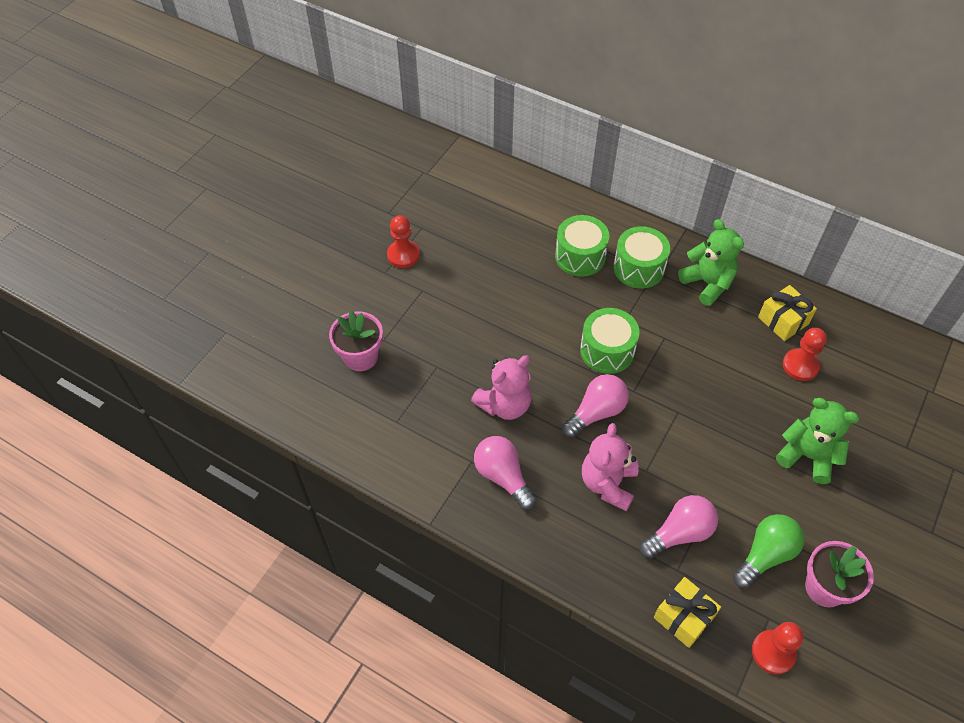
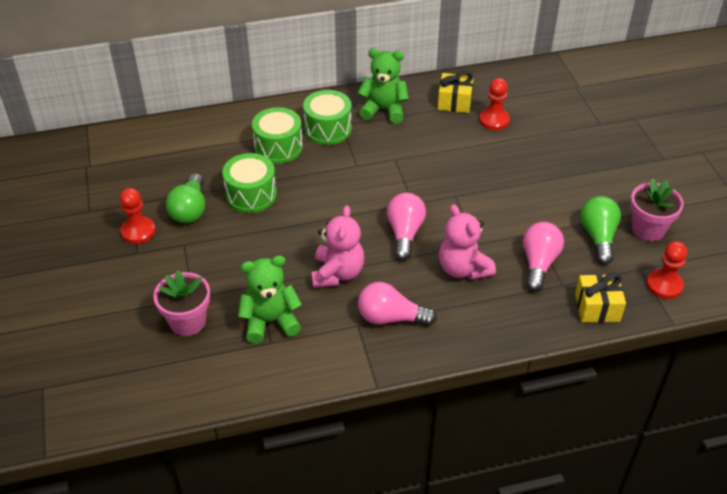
camera: 45 degrees left, 10 degrees down
(456, 264) = (190, 210): none -> green light bulb
(607, 350) = (367, 192): green drum -> green drum (251, 195)
(807, 456) = (556, 166): green teddy bear -> green teddy bear (270, 322)

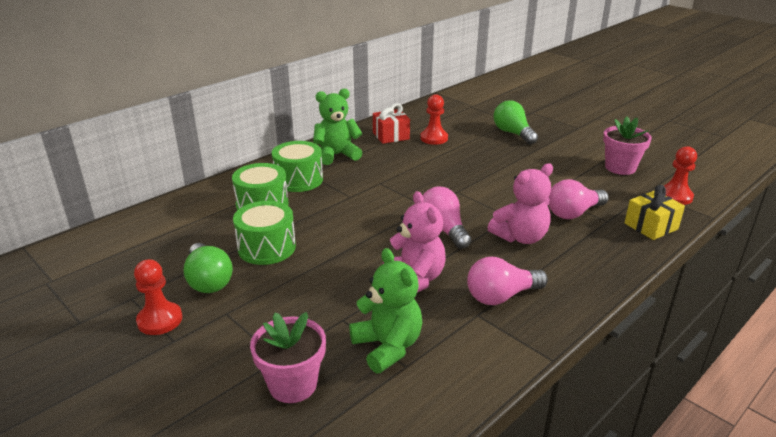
camera: 30 degrees left, 15 degrees down
(270, 322) = (387, 347): green teddy bear -> green teddy bear turned 105 degrees clockwise
(454, 102) = (391, 136): yellow gift -> red gift
(463, 269) = (520, 237): pink teddy bear -> pink teddy bear turned 60 degrees counterclockwise
(539, 263) = (573, 213): pink light bulb -> pink light bulb turned 105 degrees counterclockwise
(598, 237) = (594, 183): green light bulb -> green light bulb (513, 133)

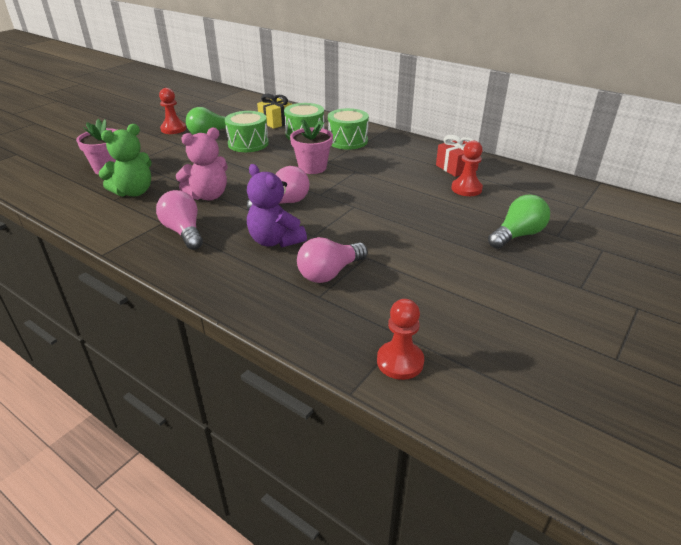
camera: 80 degrees right, 5 degrees up
(337, 155) = (399, 149): green teddy bear -> none
(520, 237) = (275, 240): pink teddy bear -> purple teddy bear
(573, 213) = (329, 273): pink light bulb -> pink light bulb turned 90 degrees counterclockwise
(620, 168) = (466, 317): pink flower pot -> pink flower pot (312, 167)
(651, 226) = (312, 329): yellow gift -> yellow gift (276, 122)

